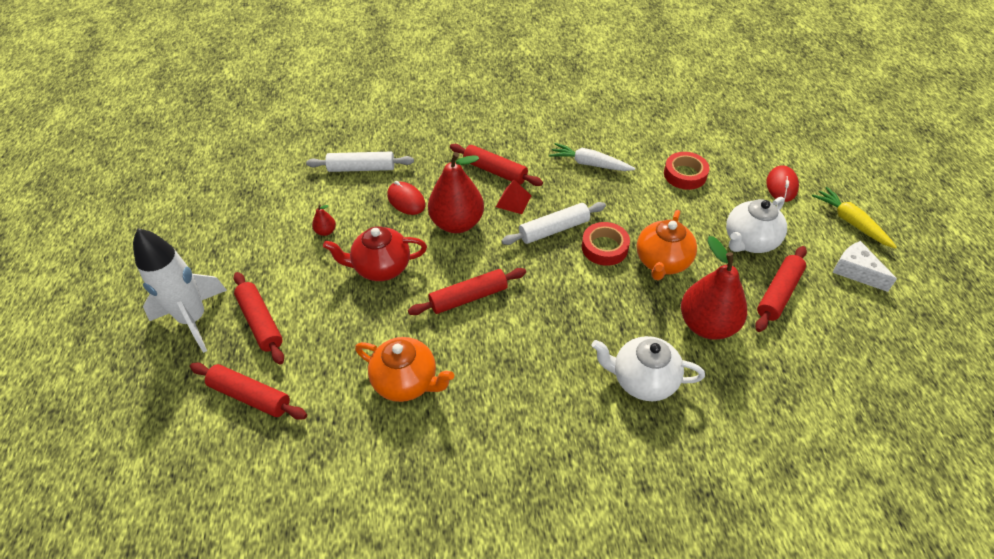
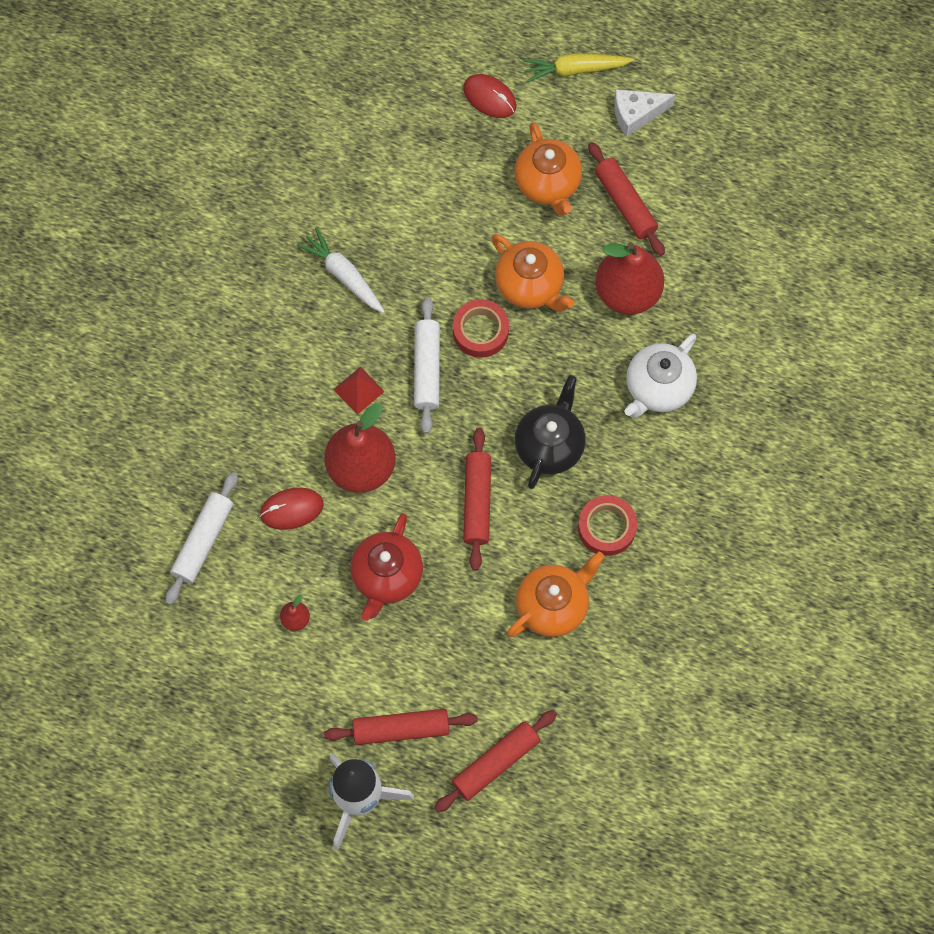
camera: 65 degrees left, 20 degrees up
(495, 171) = (296, 387): red rolling pin -> none
(542, 325) = (549, 445): none -> black teapot
(589, 164) = (343, 275): white carrot -> white carrot turned 90 degrees clockwise
(685, 174) = (418, 184): red tape -> red tape (606, 528)
(749, 241) = (548, 184): white teapot -> orange teapot

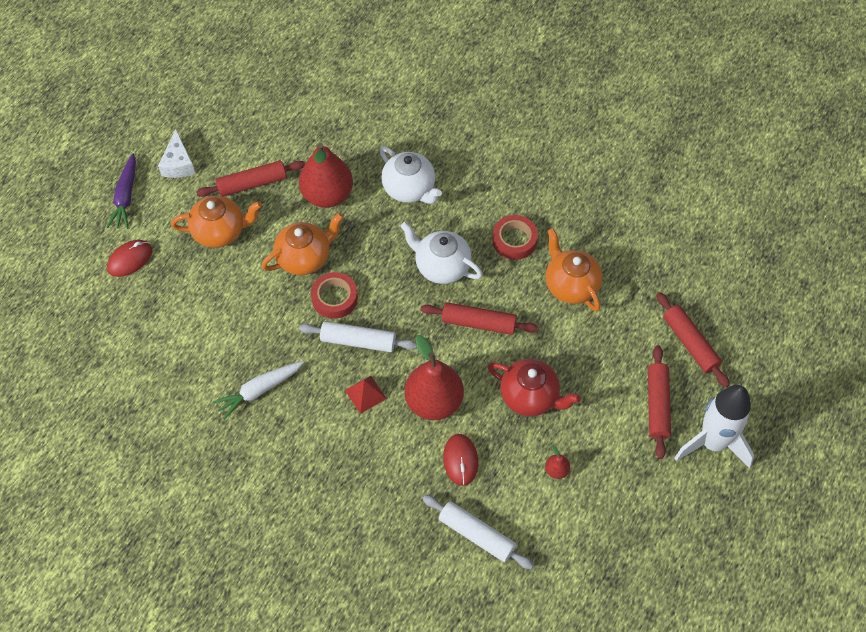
camera: 80 degrees left, 10 degrees down
(549, 445) = (441, 266): black teapot -> white teapot
(575, 70) = (126, 197): yellow carrot -> purple carrot

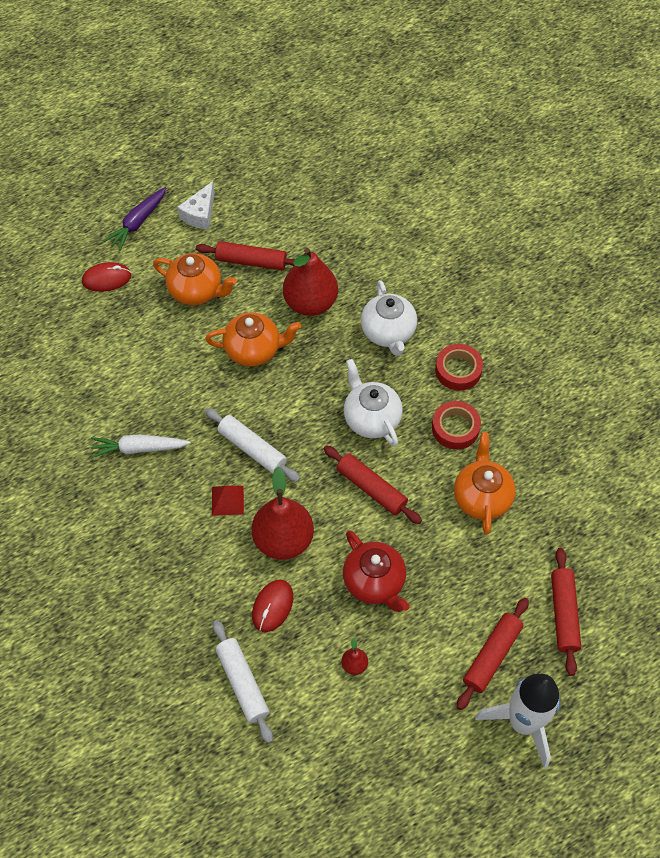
camera: 30 degrees right, 0 degrees up
(334, 298) = (256, 399): red tape -> red tape (458, 370)

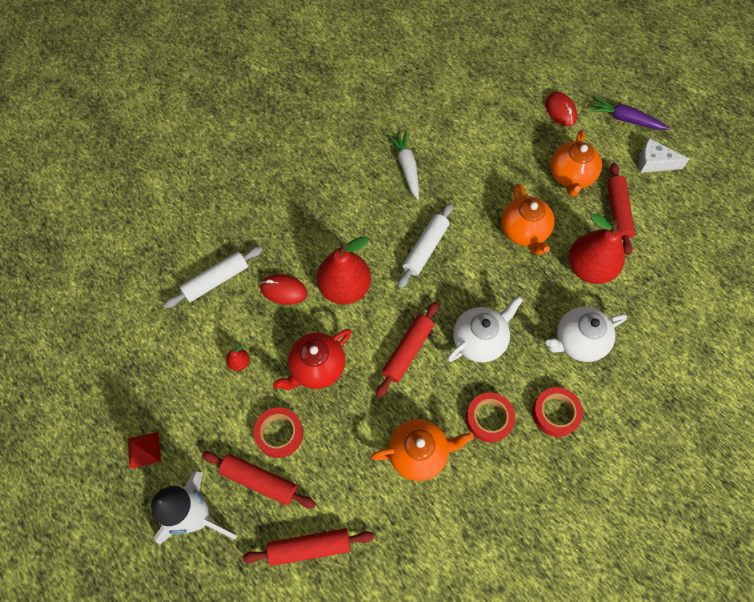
camera: 80 degrees right, 5 degrees up
(227, 500) = (373, 239): red pyramid -> red pyramid (144, 449)
(443, 630) = (279, 434): none -> red tape

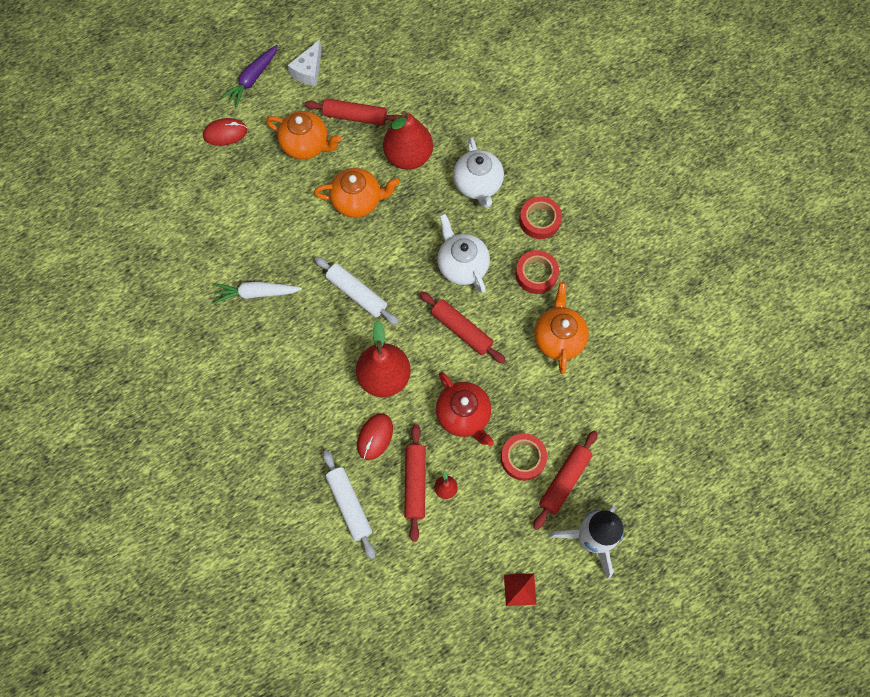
camera: 80 degrees left, 5 degrees up
(309, 547) = (627, 443): red rolling pin -> red rolling pin (415, 483)

